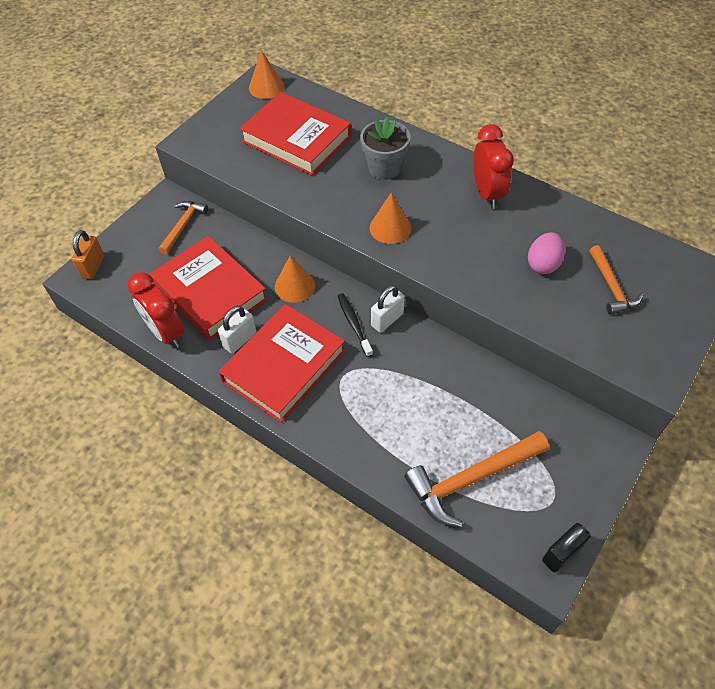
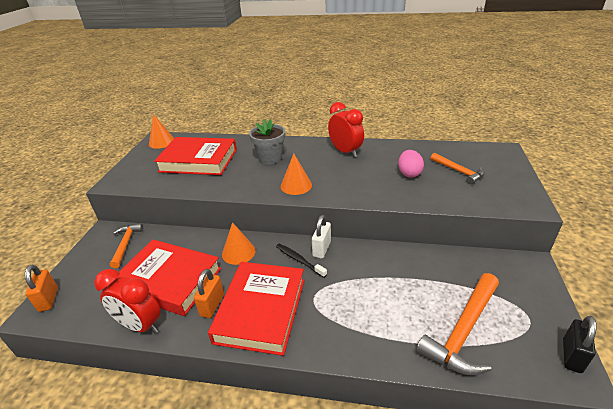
camera: 25 degrees left, 20 degrees down
(240, 340) = (212, 305): white padlock -> orange padlock

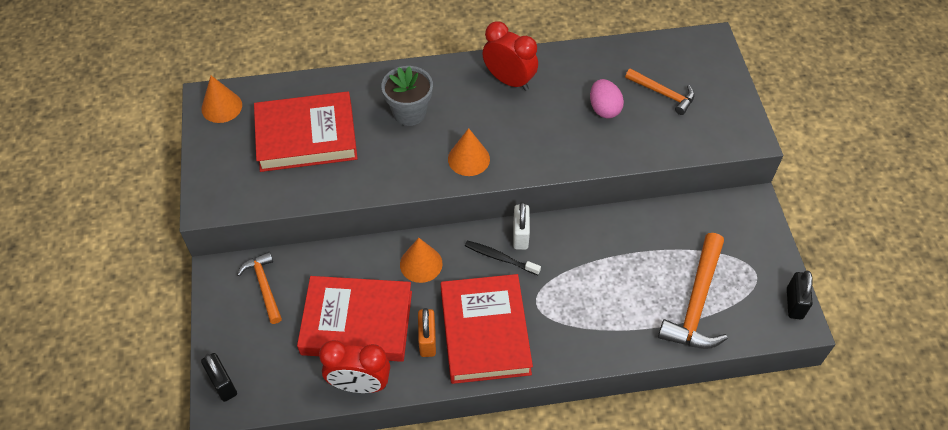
camera: 20 degrees left, 20 degrees up
(48, 299) = (223, 384): orange padlock -> black padlock

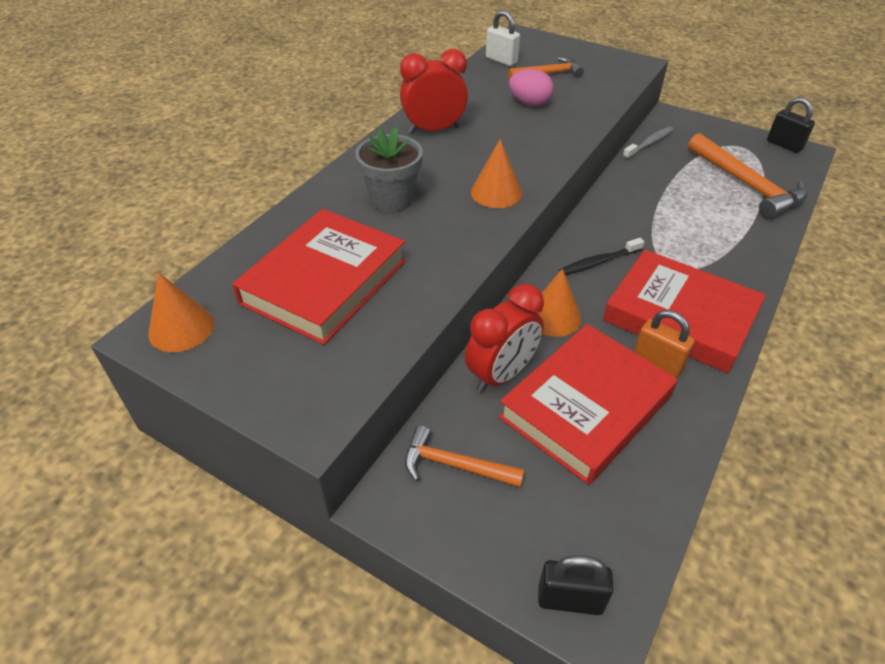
camera: 50 degrees left, 10 degrees down
(359, 384) = (675, 451): red clock -> red clock (501, 374)
(520, 235) = (585, 237): white padlock -> white padlock (501, 60)
(690, 210) = (649, 143): none -> grey toothbrush

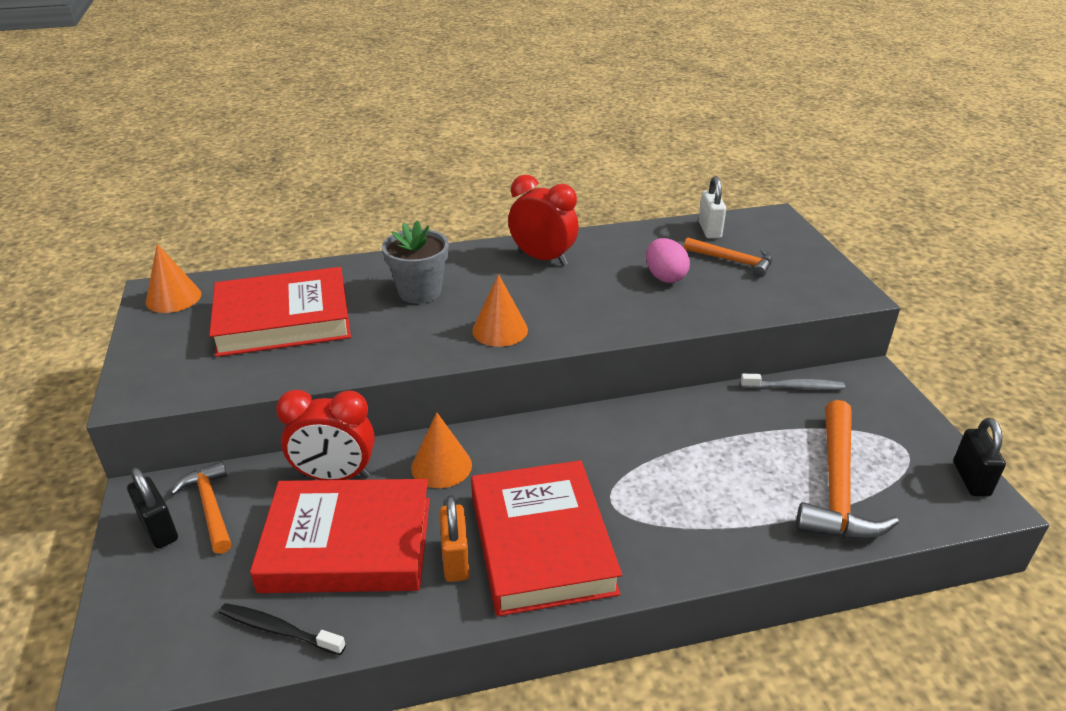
camera: 45 degrees right, 10 degrees down
(570, 599) = (124, 645): black padlock -> black padlock (159, 529)
(599, 262) = (552, 452): black toothbrush -> black toothbrush (279, 630)

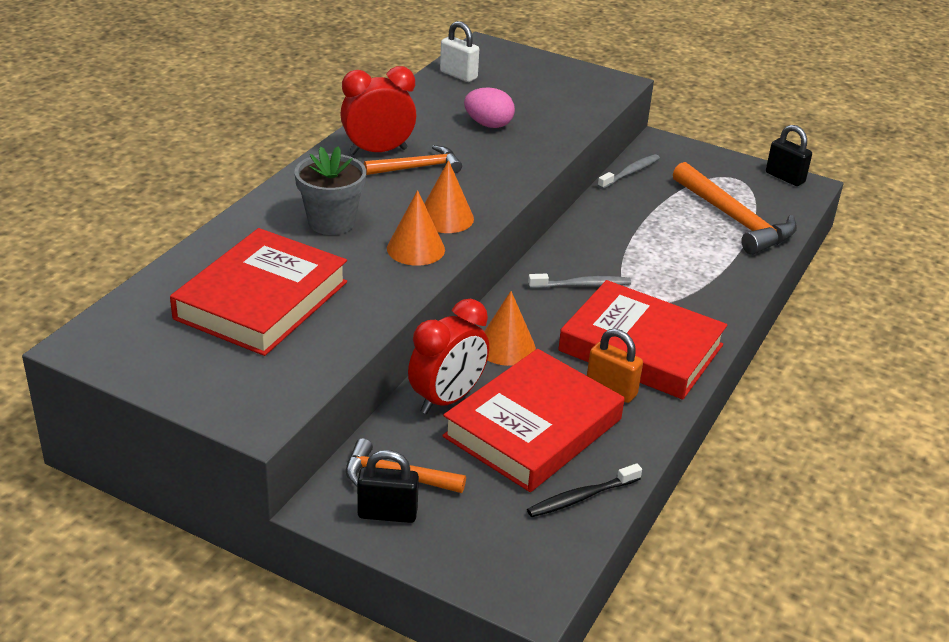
camera: 50 degrees left, 0 degrees up
(173, 298) = (115, 340): orange cone -> orange cone (415, 249)
(584, 456) = (582, 285): none -> grey toothbrush
(732, 261) = (512, 92): orange hammer -> orange hammer (417, 167)

